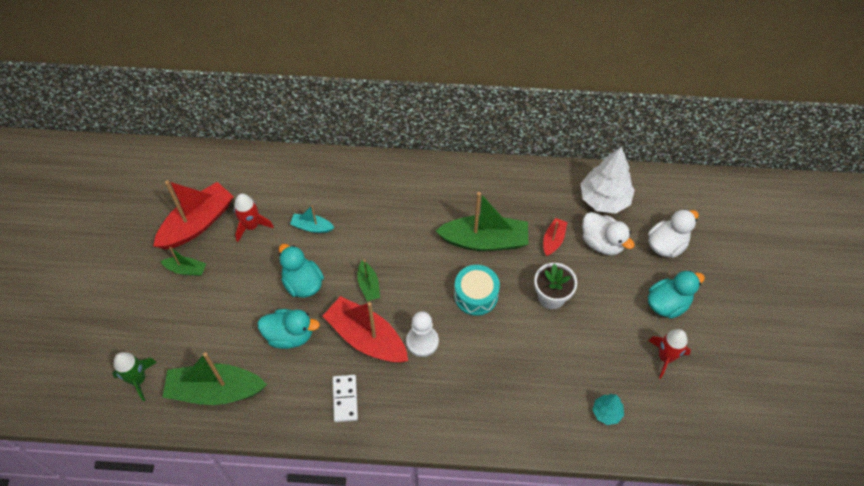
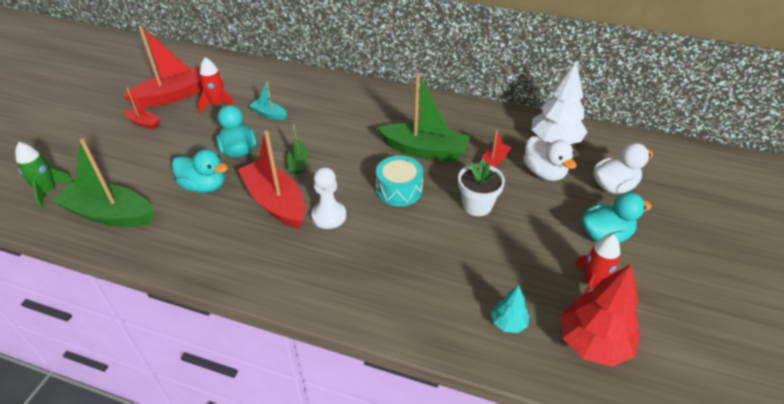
camera: 15 degrees right, 15 degrees down
(186, 269) = (144, 123): green boat -> red boat
(345, 399) = (228, 247): white domino -> none
(675, 414) = (593, 343): none -> red tree

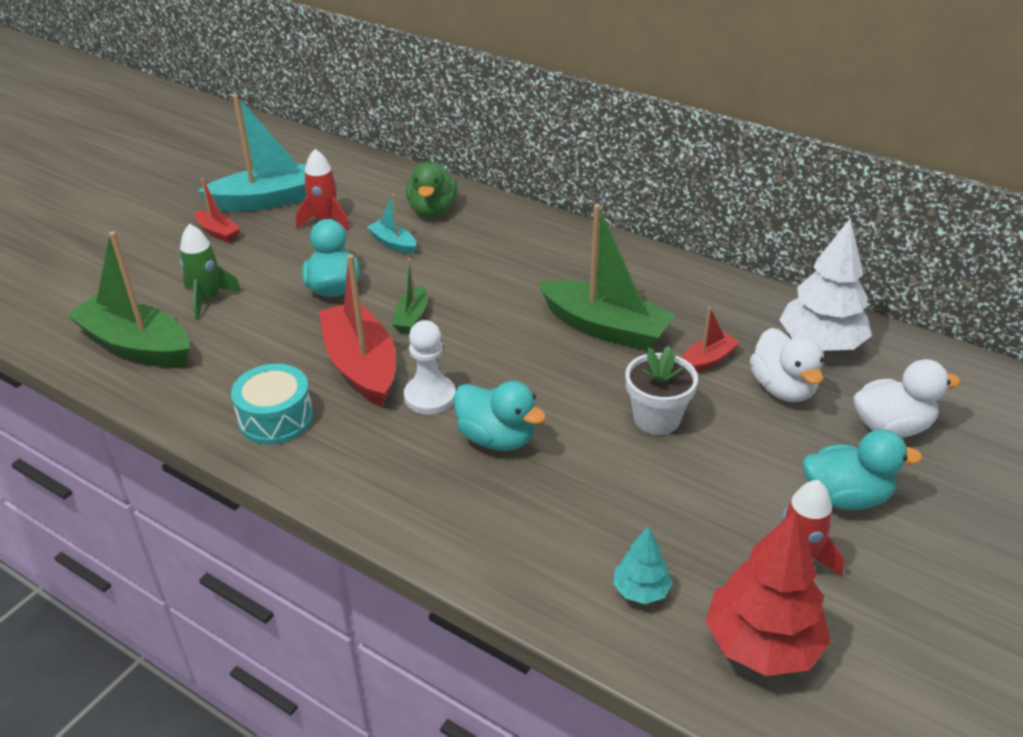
camera: 15 degrees right, 5 degrees down
(48, 191) = (69, 304): green rocket -> green rocket (208, 299)
(173, 95) = (269, 200): red boat -> turquoise boat
(204, 186) = (271, 328): turquoise duck -> turquoise duck (496, 438)
(287, 88) = (432, 210): none -> green duck
(399, 189) = (545, 377): turquoise drum -> turquoise drum (276, 418)

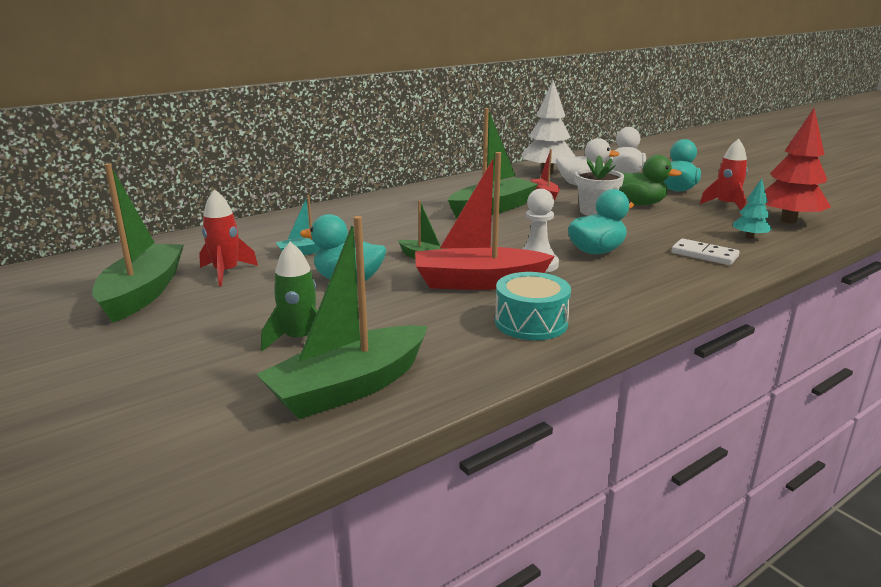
camera: 70 degrees left, 15 degrees down
(218, 232) = (167, 324): red boat -> none
(269, 200) = (143, 293): turquoise boat -> green boat
(432, 210) = (273, 233): green duck -> green duck (638, 204)
(535, 540) = (704, 255): none -> white domino

